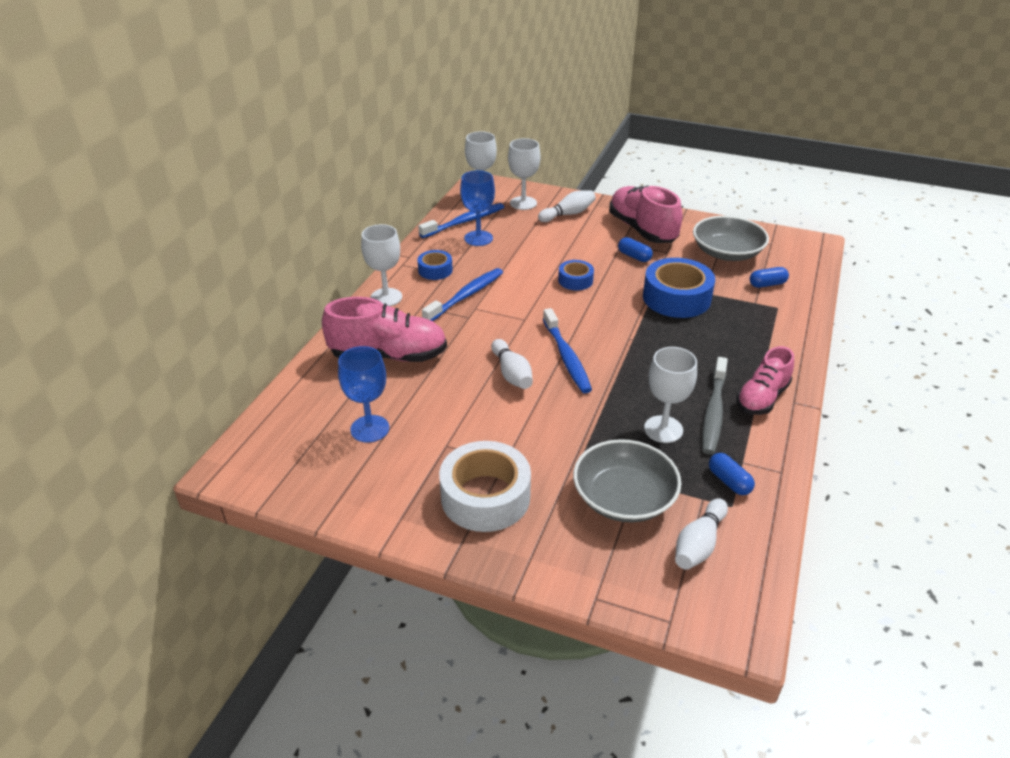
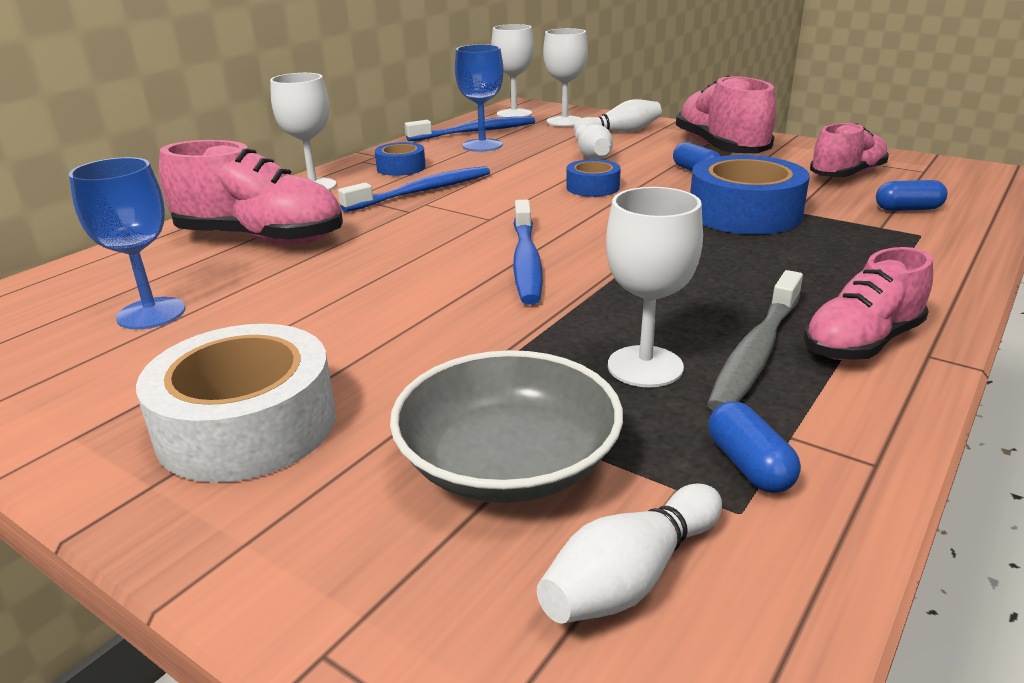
camera: 15 degrees right, 10 degrees down
(512, 373) = (425, 272): white bowling pin -> white bowling pin (592, 155)
(727, 253) = (847, 175): grey bowl -> pink shoe

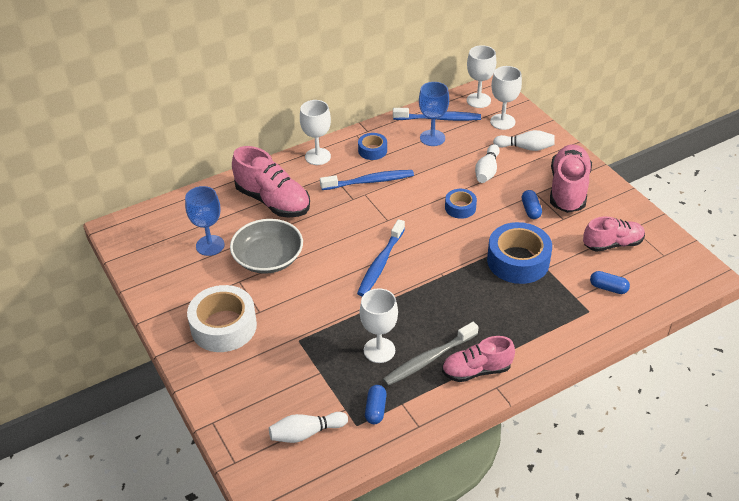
camera: 25 degrees right, 15 degrees up
(508, 463) = (299, 377): grey bowl -> grey bowl (268, 258)

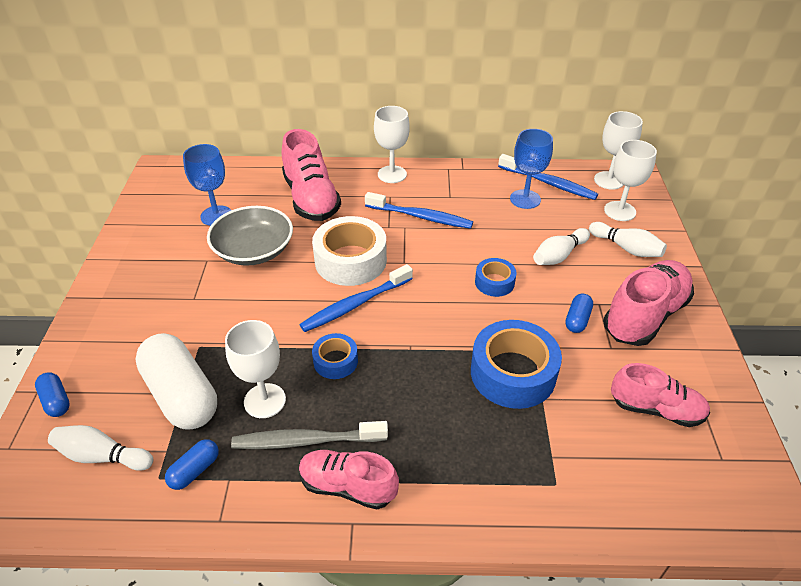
camera: 30 degrees right, 0 degrees up
(223, 326) = (148, 297): white tape -> white tape (350, 260)
(320, 374) = (181, 395): none -> white capsule
(372, 150) = (451, 188): blue tape -> blue tape (335, 361)
(608, 288) = (606, 466): blue capsule -> blue capsule (56, 401)

